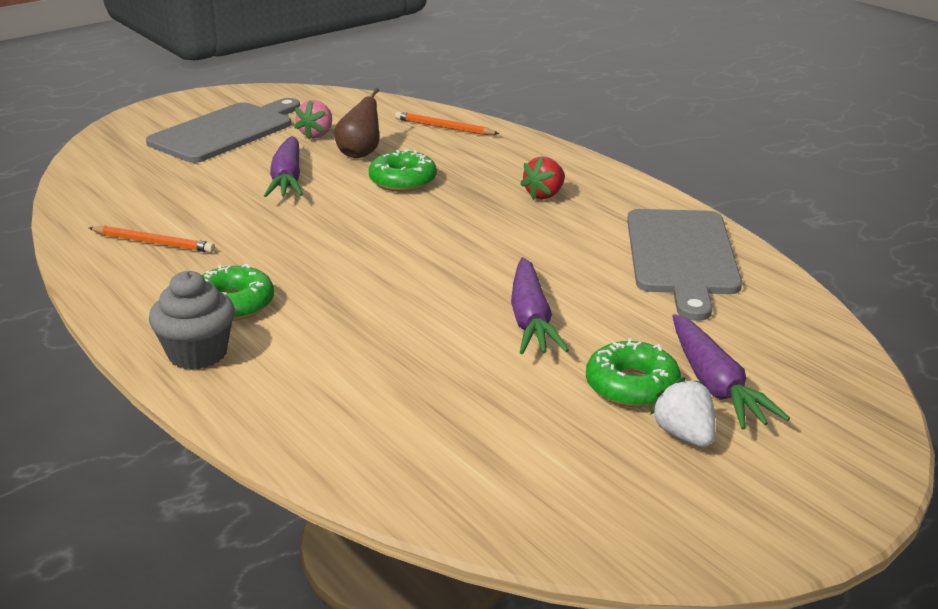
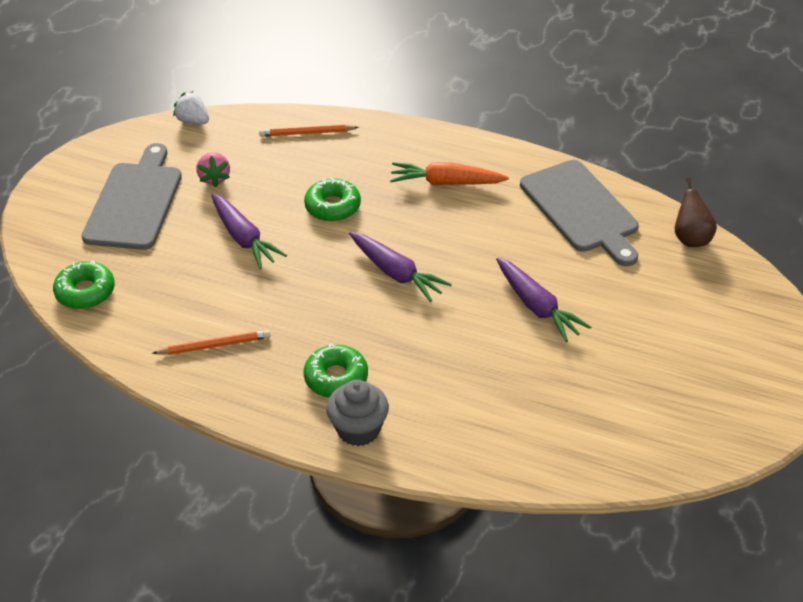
camera: 30 degrees left, 15 degrees up
(360, 153) = (271, 188): brown pear -> brown pear (691, 239)
(544, 195) = (446, 183): red strawberry -> orange carrot
(631, 386) = (637, 335): green donut -> green donut (85, 292)
(684, 435) = (692, 360): white strawberry -> white strawberry (193, 121)
(715, 385) = (681, 314): purple carrot -> purple carrot (396, 273)

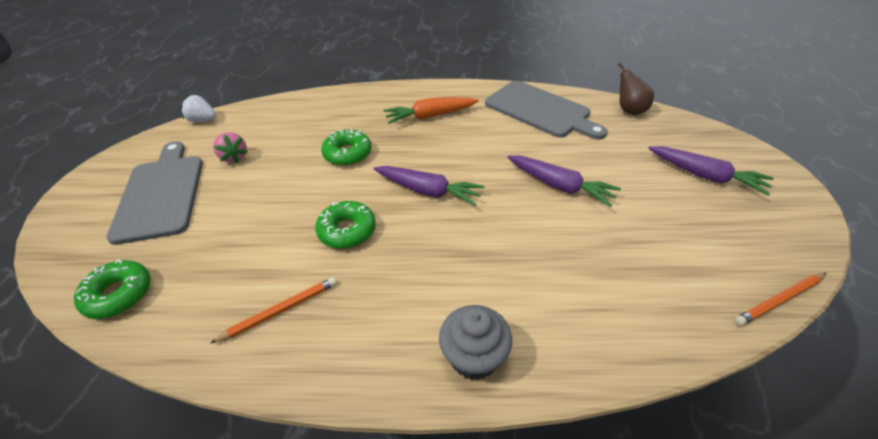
camera: 20 degrees left, 0 degrees up
(244, 238) = (277, 198): purple carrot -> purple carrot (705, 176)
(307, 133) = (303, 108): orange pencil -> orange pencil (779, 300)
(336, 378) = (422, 306): green donut -> green donut (347, 230)

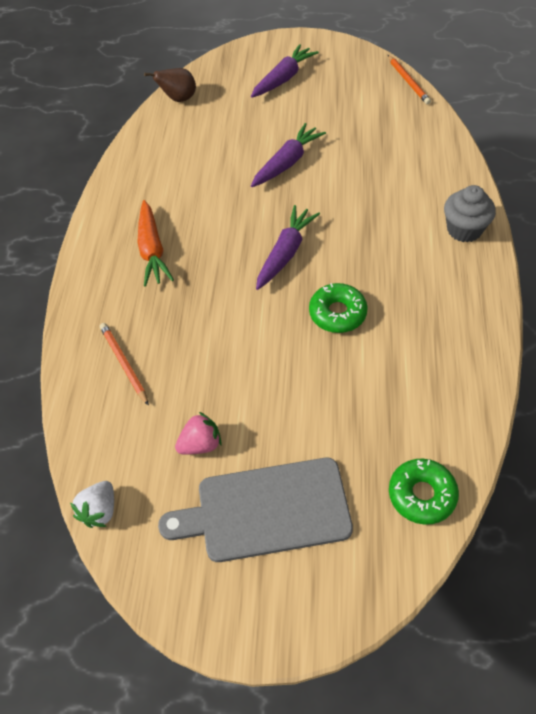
camera: 85 degrees left, 10 degrees up
(280, 311) = (433, 352): orange pencil -> orange pencil (124, 364)
(347, 154) = (213, 324): green donut -> none
(540, 110) = (163, 160): grey cutting board -> none

